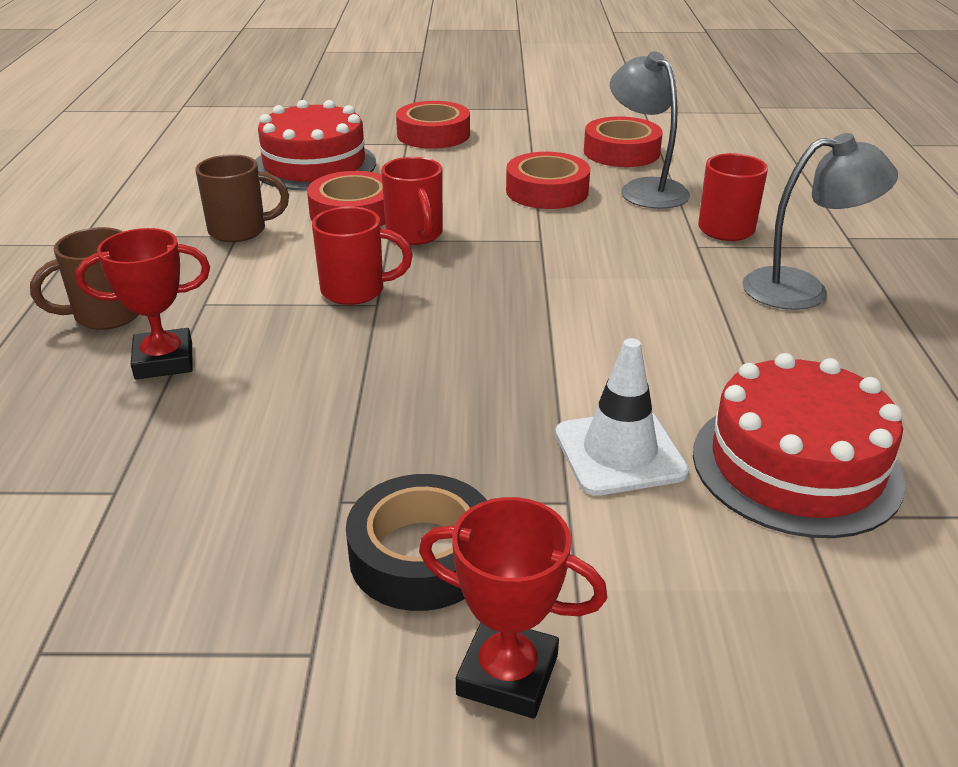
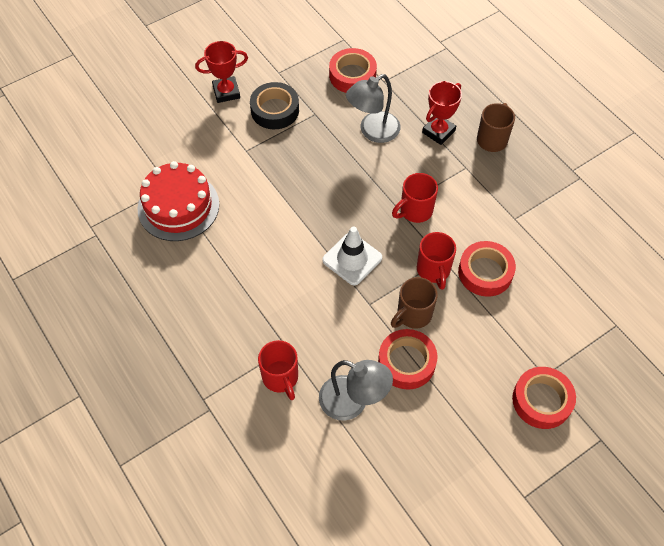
camera: 145 degrees right, 25 degrees up
(240, 231) = (517, 223): brown mug -> brown mug (413, 315)
(314, 165) = (563, 310): red cake -> none
(415, 235) = (433, 270): red mug -> red mug turned 135 degrees counterclockwise
(619, 453) = (241, 179): white traffic cone -> white traffic cone (352, 259)
(621, 152) = (402, 453): red tape -> red tape (352, 75)
(802, 289) = (215, 333): grey lamp -> grey lamp (373, 131)

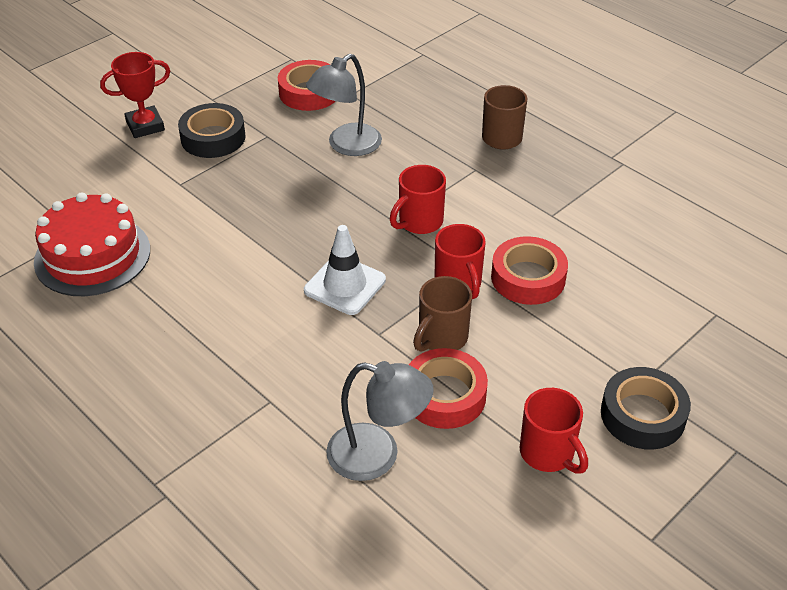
camera: 10 degrees left, 15 degrees down
(281, 378) = (267, 440): red mug -> red mug (548, 453)
(438, 132) = (431, 137): red trophy -> none
(541, 400) = (642, 415): red tape -> black tape

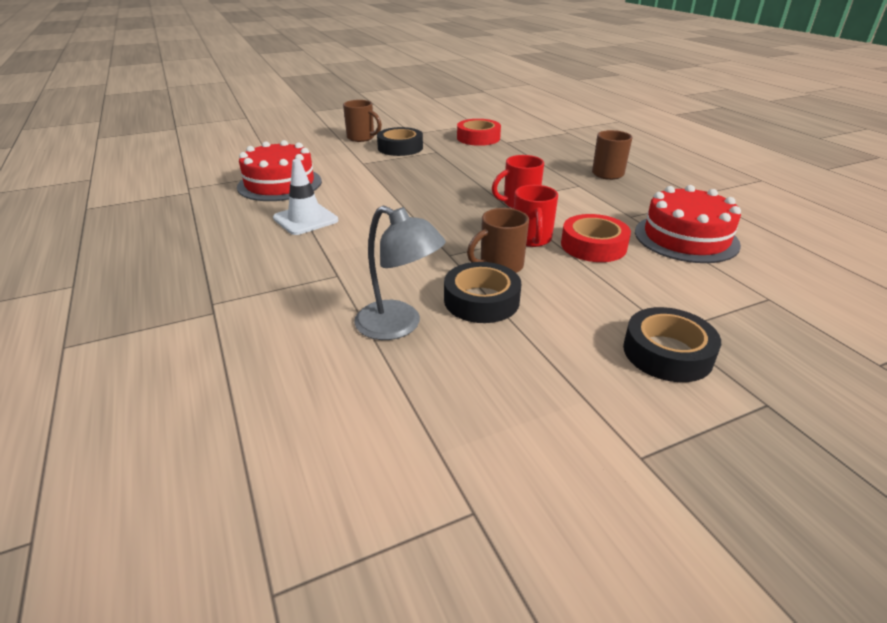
camera: 20 degrees right, 10 degrees down
(145, 126) = (361, 138): red trophy -> brown mug
(345, 285) = (441, 225): white traffic cone -> white traffic cone (305, 219)
(346, 146) = (488, 162): grey lamp -> none
(444, 395) = (481, 300): red tape -> black tape
(548, 453) = (557, 359): red mug -> none
(619, 239) = (686, 238): none -> red cake

